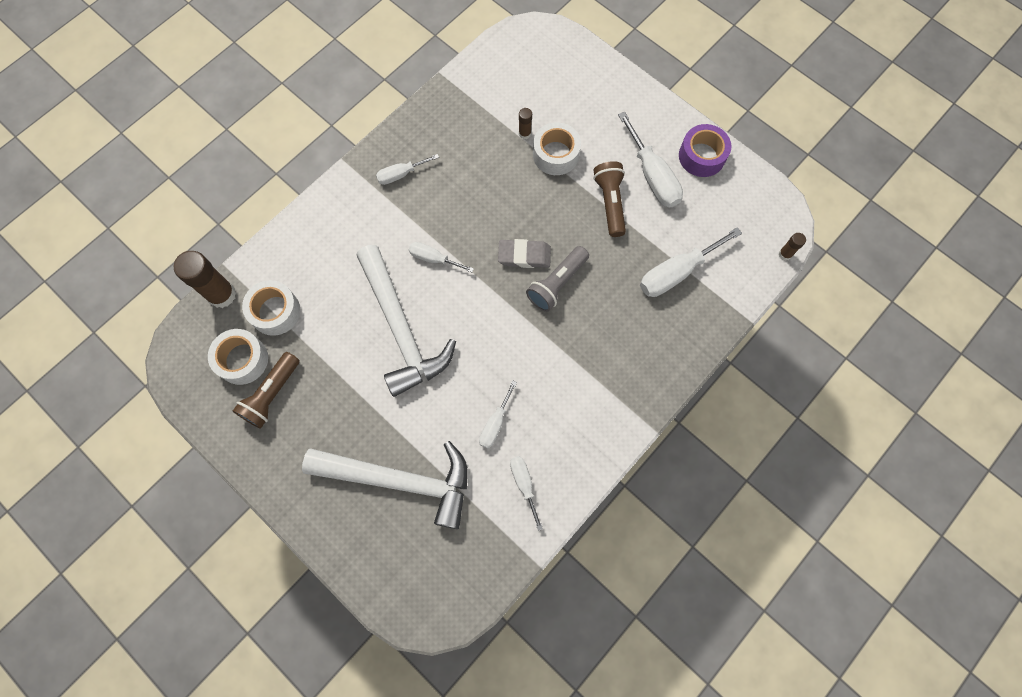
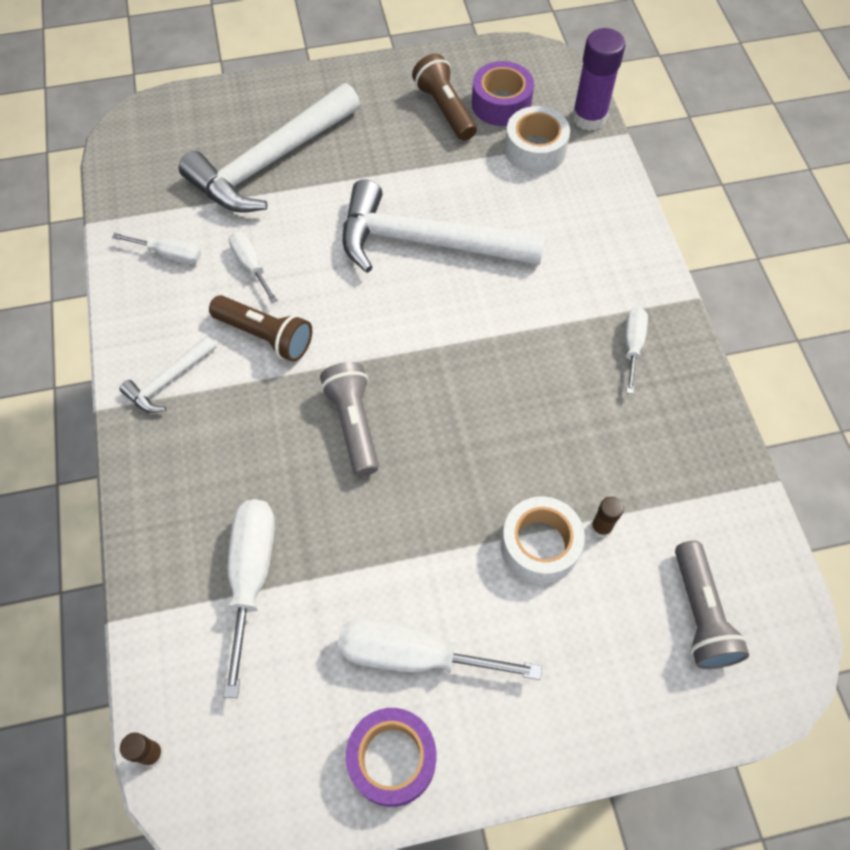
camera: 125 degrees right, 10 degrees down
(222, 294) = (589, 118): brown glue stick -> purple glue stick
(242, 360) = (501, 104): white tape -> purple tape
(434, 259) = (488, 317): white screwdriver -> none
(524, 255) = (419, 412): grey eraser -> none
(537, 73) = (700, 614): none -> grey flashlight
(609, 406) = (168, 381): none -> white hammer
(610, 203) = (414, 565): brown flashlight -> brown flashlight (265, 336)

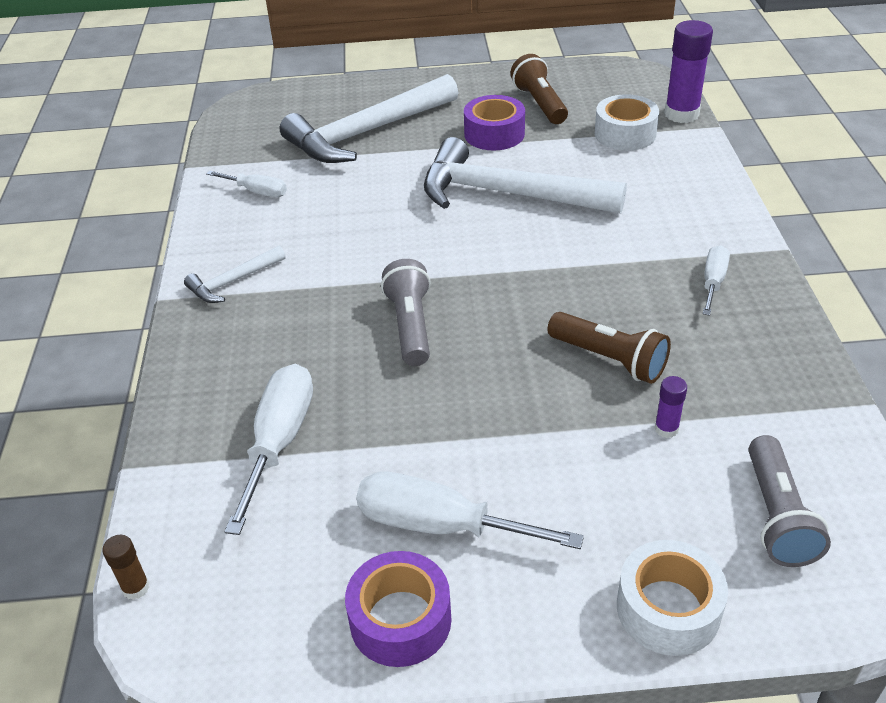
camera: 10 degrees right, 20 degrees down
(251, 266) = (332, 203): white screwdriver -> none
(265, 336) = (335, 254): brown flashlight -> brown flashlight (609, 359)
(501, 104) = (595, 102): purple tape -> purple tape (494, 134)
(539, 546) = (595, 439): white tape -> white tape (668, 609)
(601, 527) = (666, 429): brown glue stick -> purple glue stick

